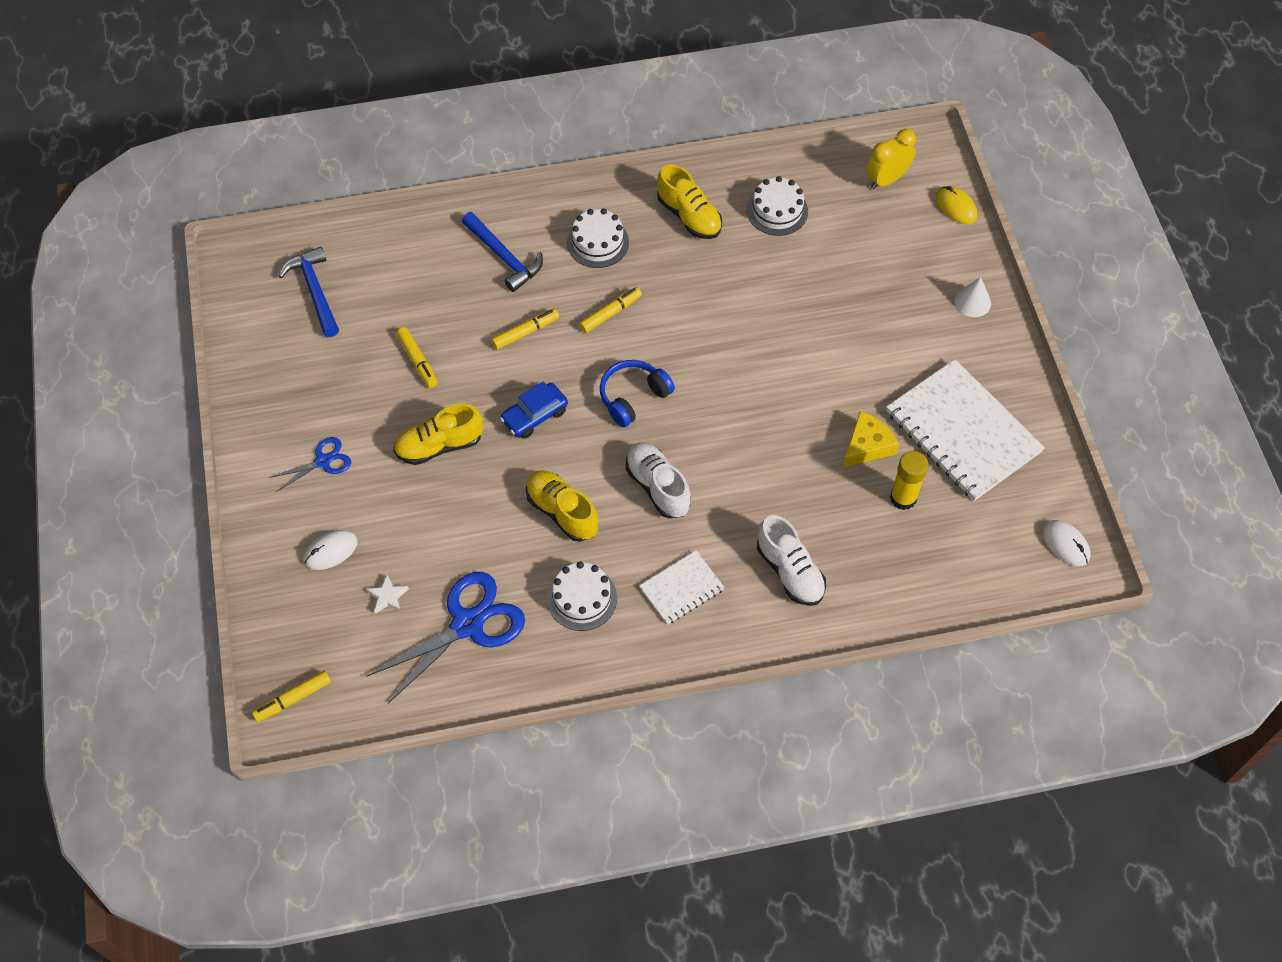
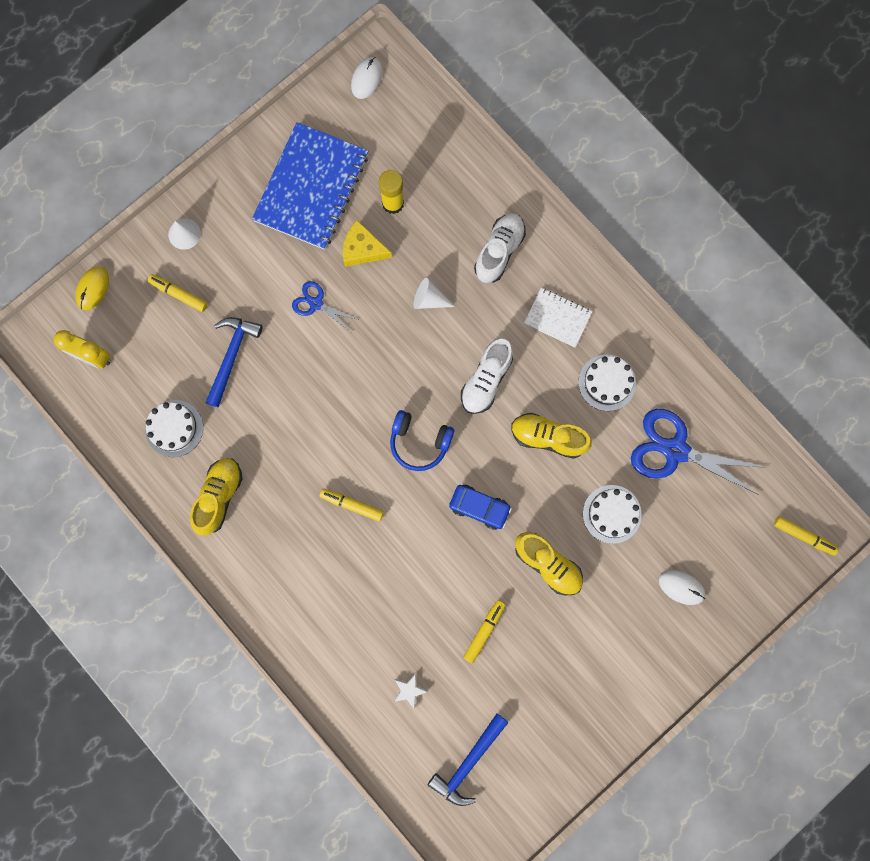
camera: 120 degrees left, 20 degrees up
(323, 461) = (614, 645): blue scissors -> blue scissors (316, 304)
(388, 597) = (690, 521): white star -> white star (409, 690)
(504, 257) = (346, 625): blue hammer -> blue hammer (232, 356)
(525, 332) = (408, 562): yellow marker -> yellow marker (179, 294)
(562, 512) = (548, 437): yellow shoe -> yellow shoe turned 90 degrees clockwise
(597, 242) = (287, 556): white cake -> white cake (612, 514)
(776, 479) = (429, 299): none -> white cone
(962, 432) = (311, 188): white notebook -> blue notebook

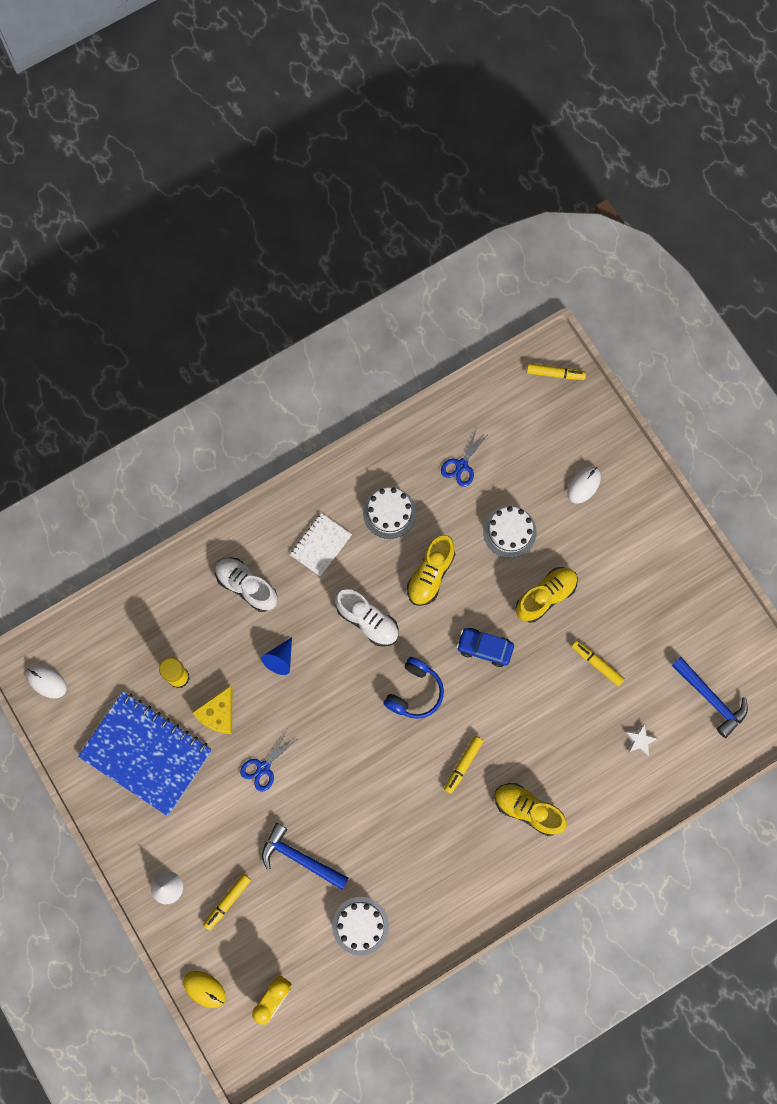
camera: 80 degrees left, 5 degrees down
(219, 496) = (434, 891): yellow shoe -> yellow shoe (527, 810)
(429, 299) = (280, 659): white cone -> blue cone
(479, 507) = (484, 648): blue car -> blue car turned 105 degrees counterclockwise
(675, 450) = (461, 465): blue scissors -> blue scissors, size x0.52
(803, 536) = (555, 373): yellow marker -> yellow marker turned 60 degrees clockwise

